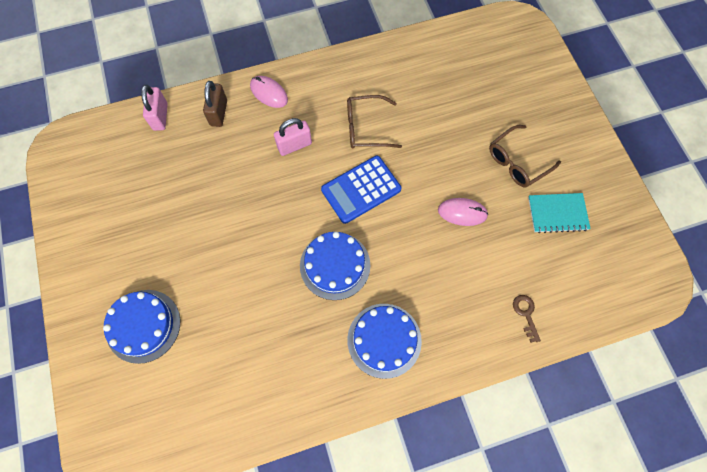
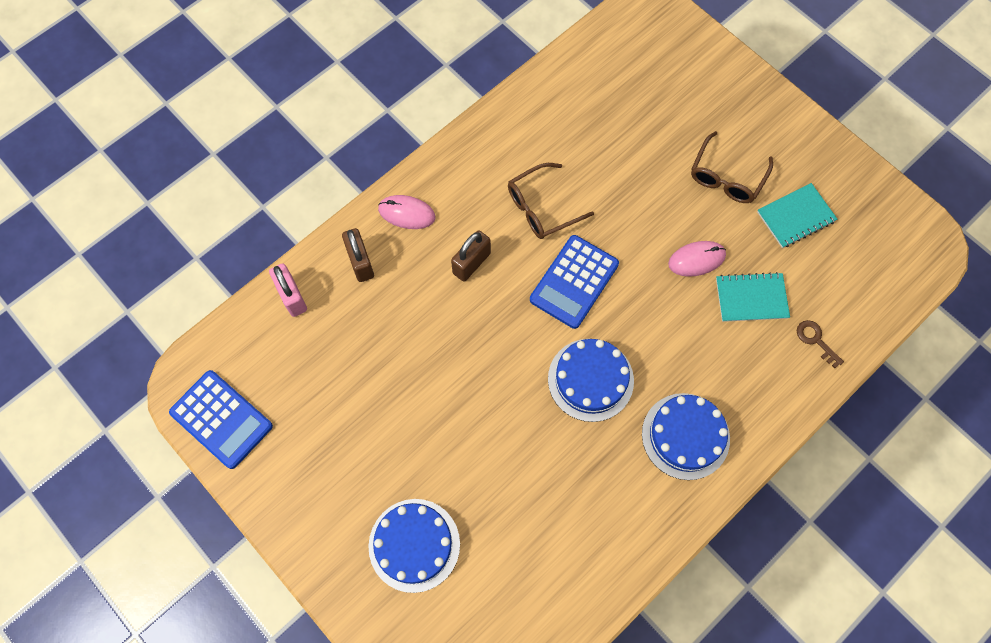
camera: 25 degrees left, 0 degrees up
(67, 178) = (221, 419): none -> blue calculator
(294, 145) = (471, 263): pink padlock -> brown padlock
(490, 259) = (751, 298): none -> turquoise notebook

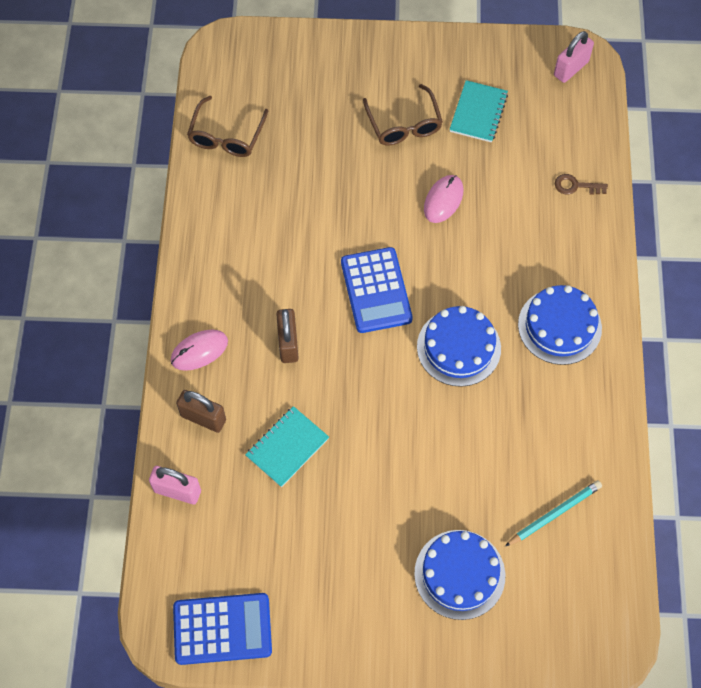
camera: 45 degrees left, 5 degrees down
(529, 572) = (554, 514): none -> turquoise pencil
(542, 208) = (297, 258): brown glasses -> brown glasses (226, 136)
(751, 298) = (506, 194): turquoise notebook -> turquoise notebook (287, 447)
(911, 245) = (571, 68): none -> pink padlock

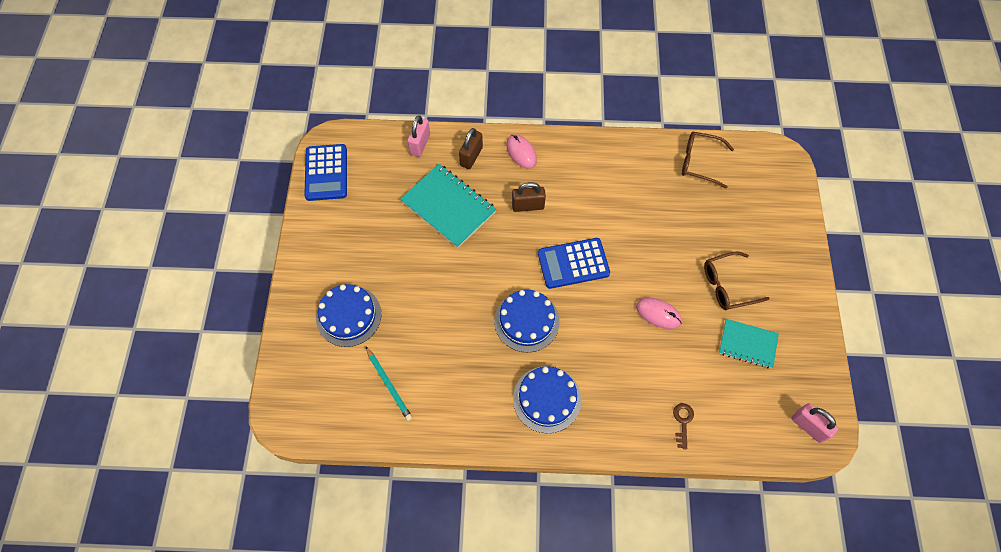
camera: 90 degrees right, 0 degrees up
(287, 447) = (448, 207): turquoise notebook -> turquoise notebook, size x1.62

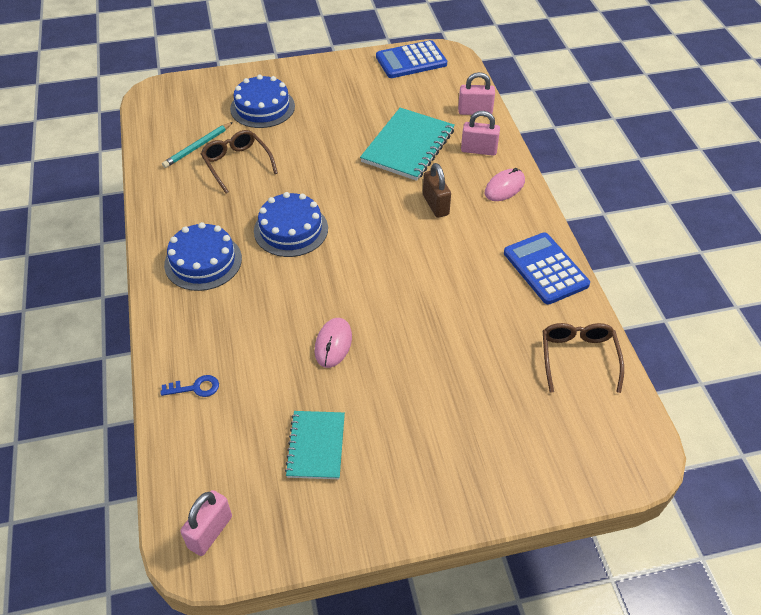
camera: 75 degrees right, 15 degrees down
(471, 156) = (478, 150): brown padlock -> pink padlock
(573, 263) = (375, 255): blue calculator -> blue calculator (545, 269)
(682, 422) = (195, 388): brown key -> blue key
(727, 285) = (397, 413): brown glasses -> brown glasses (237, 164)

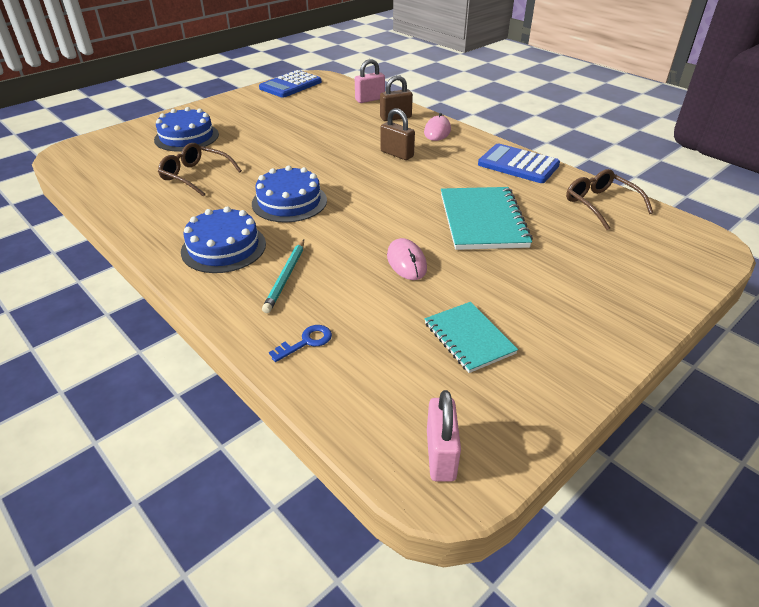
camera: 30 degrees left, 10 degrees down
(198, 147) = (145, 175): turquoise pencil -> turquoise pencil (286, 277)
(408, 146) = (338, 128): turquoise notebook -> turquoise notebook (482, 220)
(478, 150) = (395, 117): pink padlock -> brown padlock

